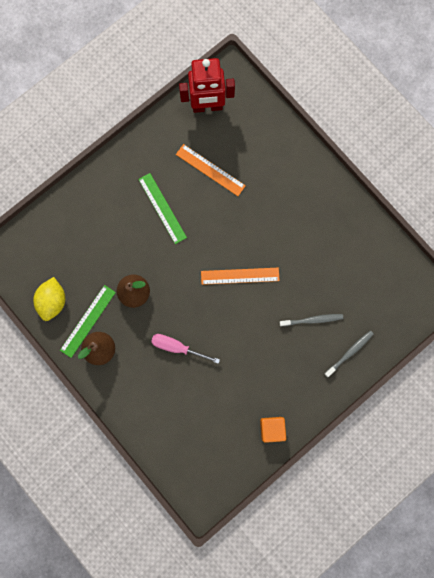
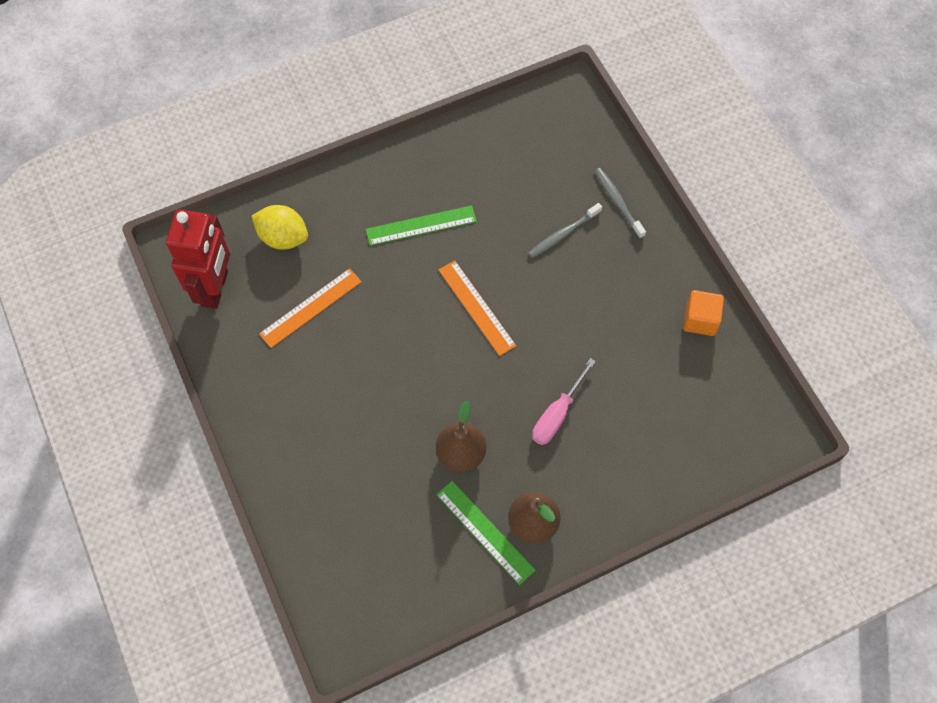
camera: 75 degrees left, 15 degrees down
(53, 301) = (440, 578): yellow lemon -> yellow lemon (283, 238)
(162, 208) = (345, 385): green ruler -> green ruler (421, 225)
(240, 276) = (476, 307): orange ruler -> orange ruler turned 45 degrees counterclockwise
(312, 320) = (563, 234): grey toothbrush -> grey toothbrush turned 135 degrees counterclockwise

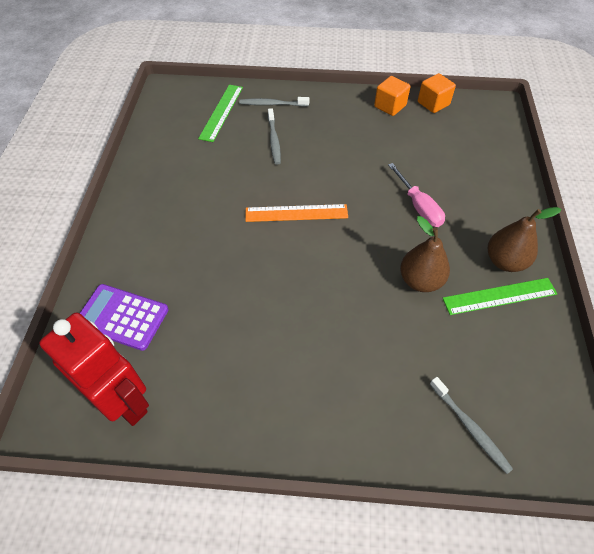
camera: 60 degrees left, 10 degrees down
(283, 238) = (122, 317): yellow lemon -> purple calculator
(310, 307) = (209, 327): orange ruler -> none
(330, 551) = (470, 427): none -> grey toothbrush
(421, 225) = (197, 215): green ruler -> green ruler (221, 112)
(738, 364) = (433, 103): none -> orange cube

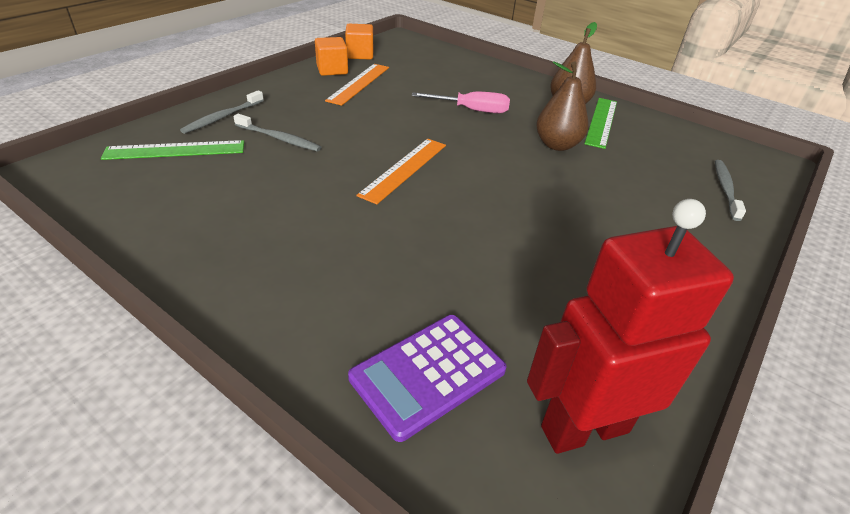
camera: 60 degrees left, 15 degrees down
(221, 112) = (175, 150): green ruler -> green ruler turned 60 degrees counterclockwise
(386, 129) = (359, 83): none -> orange ruler
(470, 427) = (725, 189): grey toothbrush -> grey toothbrush turned 75 degrees counterclockwise

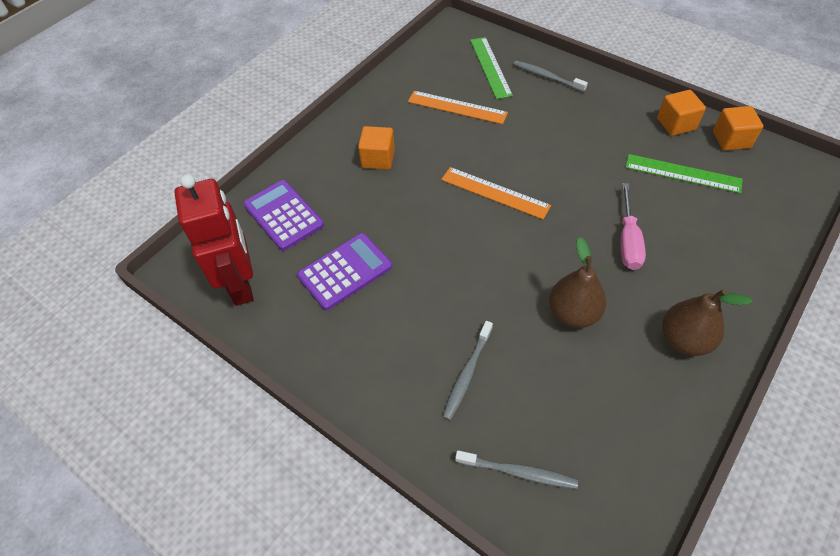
camera: 95 degrees right, 15 degrees up
(279, 138) = (523, 113): grey toothbrush -> grey toothbrush (467, 374)
(321, 258) = (378, 159): none -> orange cube
(359, 83) = (652, 147): orange ruler -> orange ruler (457, 107)
(535, 296) = (345, 271): none -> purple calculator
(601, 122) = (649, 370): green ruler -> green ruler (683, 173)

